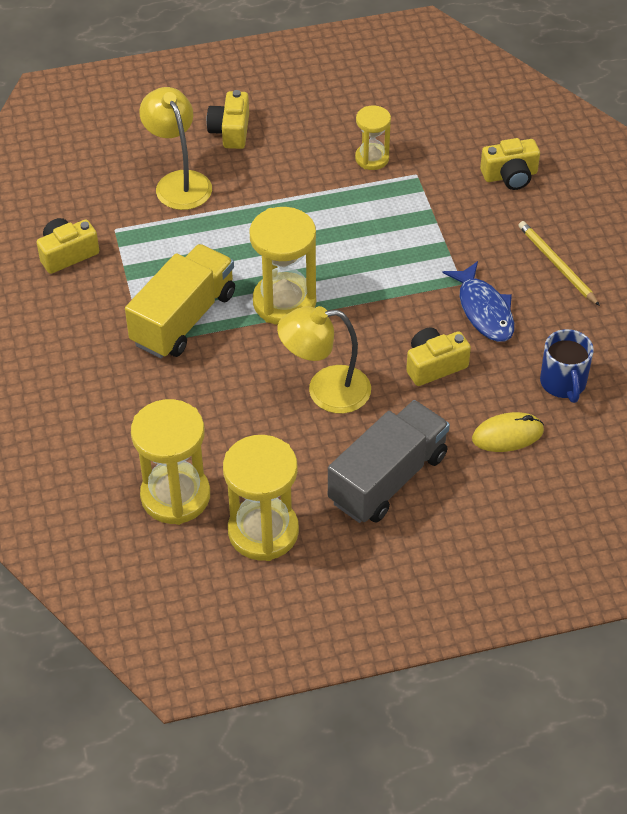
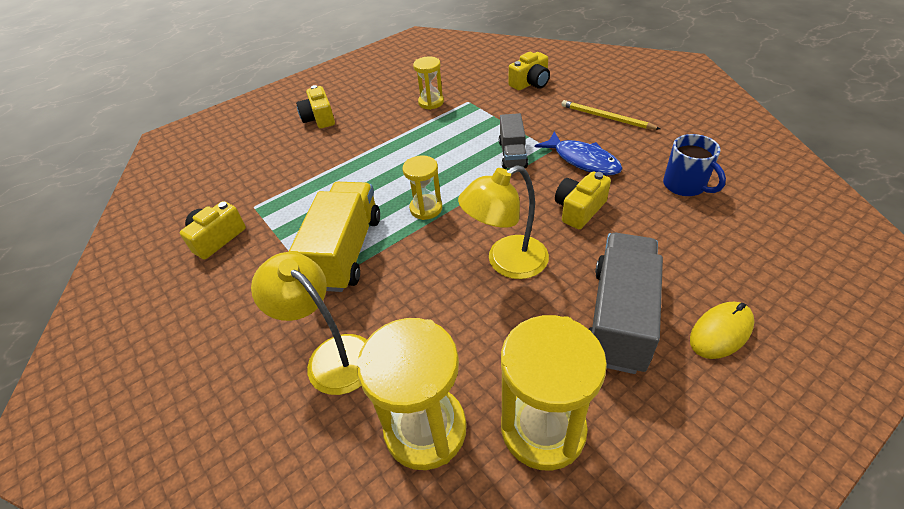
camera: 20 degrees left, 5 degrees down
(179, 182) = (294, 159): yellow lamp -> yellow lamp (332, 355)
(284, 302) = (426, 208): yellow hourglass -> yellow hourglass, size x0.58
(415, 272) = (512, 154): none -> grey truck
(507, 435) = (682, 238): yellow mouse -> yellow mouse (720, 332)

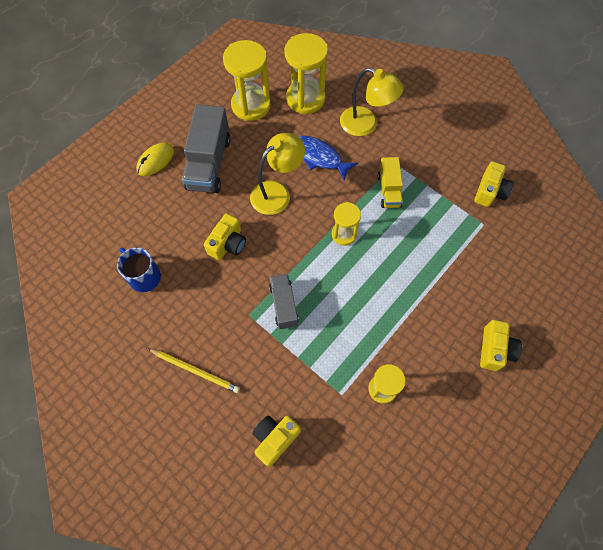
camera: 165 degrees right, 20 degrees up
(319, 118) = (494, 349): yellow camera -> yellow camera turned 45 degrees clockwise
(346, 251) = (388, 190): yellow truck -> yellow truck, size x0.58
(582, 160) = (222, 302): blue fish -> blue fish (319, 157)

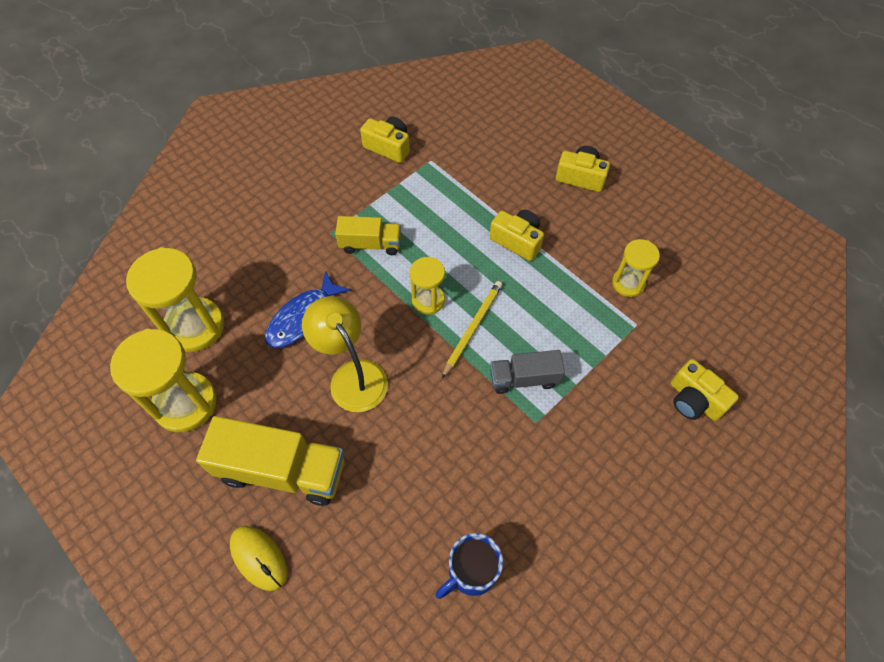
camera: 85 degrees left, 5 degrees down
(195, 370) = (614, 494): yellow pencil -> yellow pencil (473, 328)
(209, 163) = (282, 470): grey truck -> yellow truck
(228, 244) = (427, 446): yellow camera -> yellow camera (517, 241)
(366, 125) = (262, 257): yellow lamp -> none

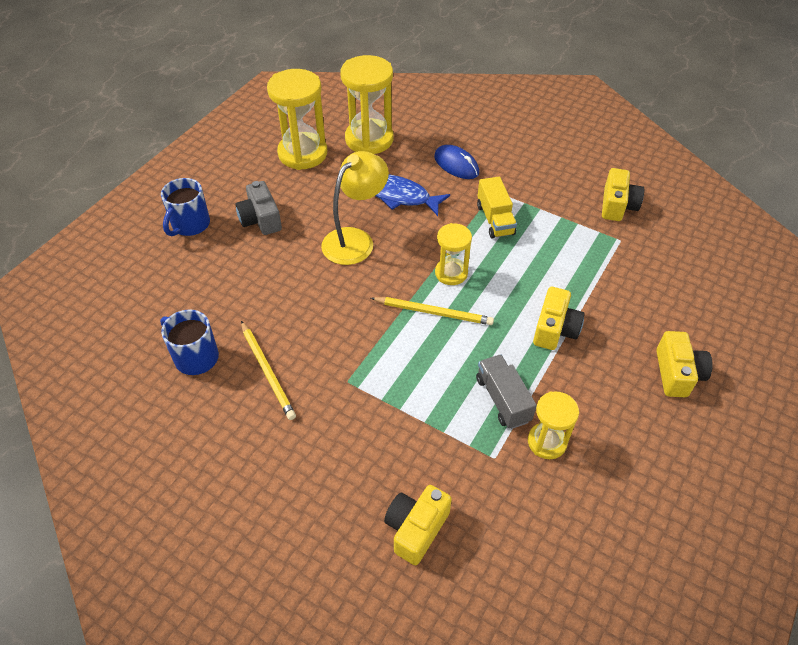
camera: 75 degrees right, 10 degrees down
(259, 558) = (190, 225): yellow mouse -> blue mug
(277, 254) = (456, 165): none -> blue mouse
(282, 470) = (261, 219): yellow truck -> grey camera
(508, 496) = (267, 371): none -> yellow pencil
(524, 378) = (392, 363): grey truck -> grey truck (503, 399)

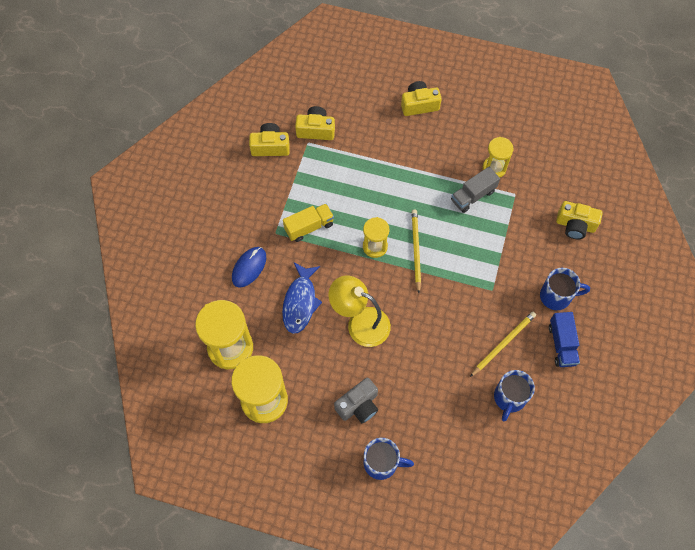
camera: 105 degrees left, 15 degrees up
(234, 441) = (561, 344): none -> blue truck
(307, 459) = (556, 296): none -> blue mug
(555, 329) = (406, 174): yellow camera -> yellow camera (316, 130)

